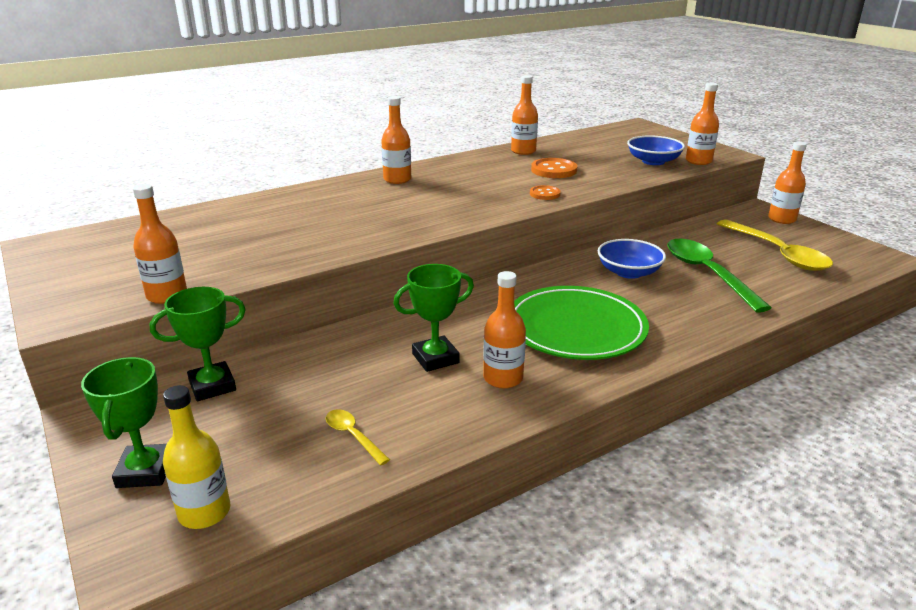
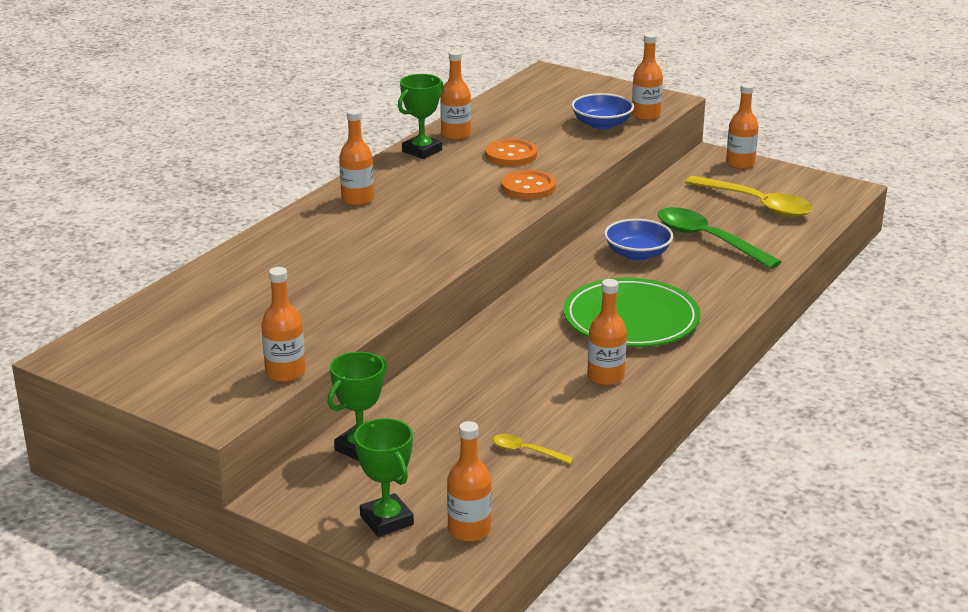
camera: 25 degrees left, 0 degrees up
(204, 512) = (469, 530): yellow bottle -> orange bottle
(435, 358) = (533, 375): green trophy -> green trophy (422, 151)
(545, 194) = (528, 187): orange button -> orange button, size x1.62

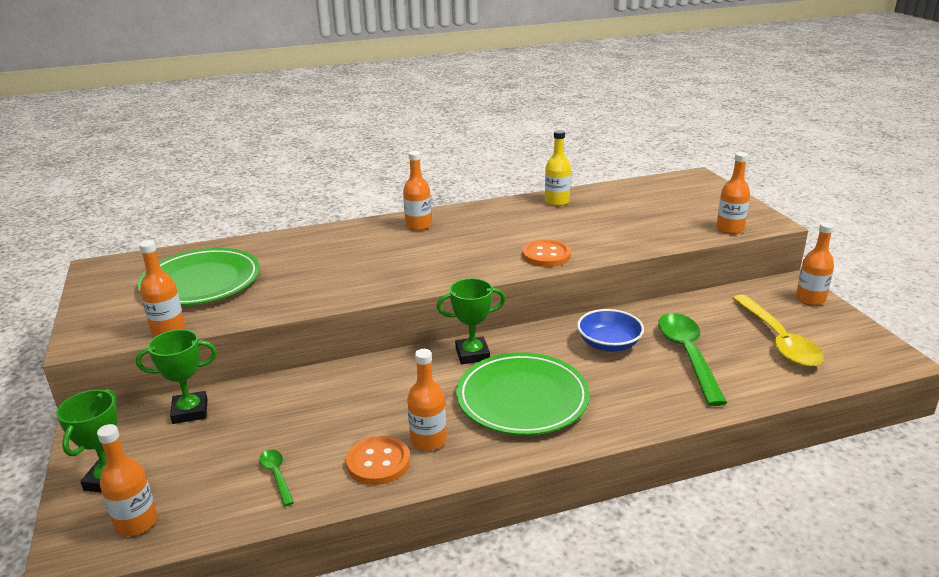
camera: 40 degrees right, 0 degrees up
(229, 325) = (201, 282): none -> green plate
(422, 151) = (515, 206): green trophy -> green trophy (472, 354)
(456, 135) = (557, 201): orange bottle -> yellow bottle
(511, 155) = (572, 227): orange button -> orange button (378, 462)
(526, 451) = (276, 476): yellow spoon -> green spoon
(601, 124) = (681, 225): blue bowl -> none

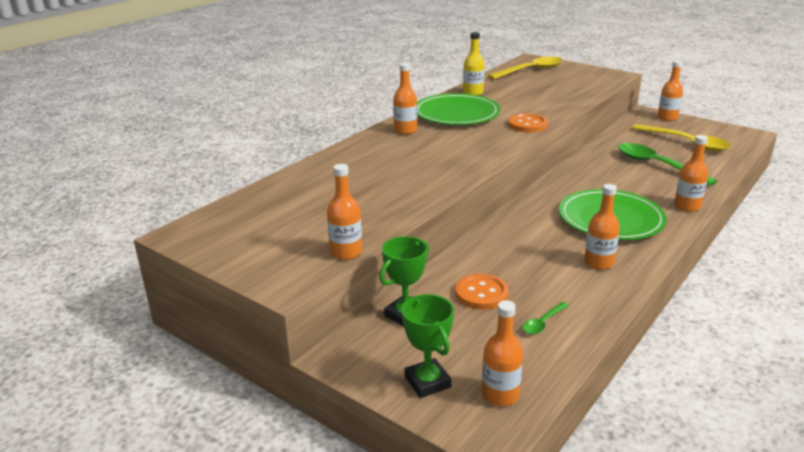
camera: 35 degrees left, 0 degrees up
(201, 282) = (305, 214): green plate -> green plate (456, 114)
(276, 476) = (543, 323): green spoon -> green spoon turned 75 degrees counterclockwise
(378, 462) = (591, 287): orange button -> orange button (481, 293)
(472, 354) = (538, 207): green trophy -> none
(609, 344) = (606, 174): blue bowl -> none
(669, 191) = (530, 71): none -> yellow spoon
(730, 229) = (603, 83): orange bottle -> orange bottle (687, 206)

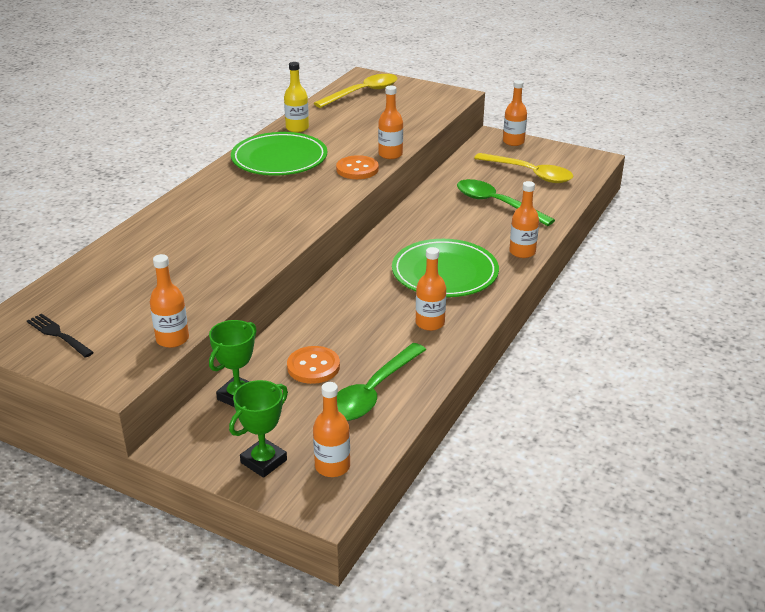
camera: 10 degrees left, 5 degrees up
(240, 240) = (59, 335): none -> black fork
(405, 130) = (223, 185): orange bottle -> orange bottle (390, 154)
(427, 382) = (263, 461): green trophy -> green trophy turned 75 degrees clockwise
(543, 323) = (373, 392): green spoon -> green spoon, size x2.16

